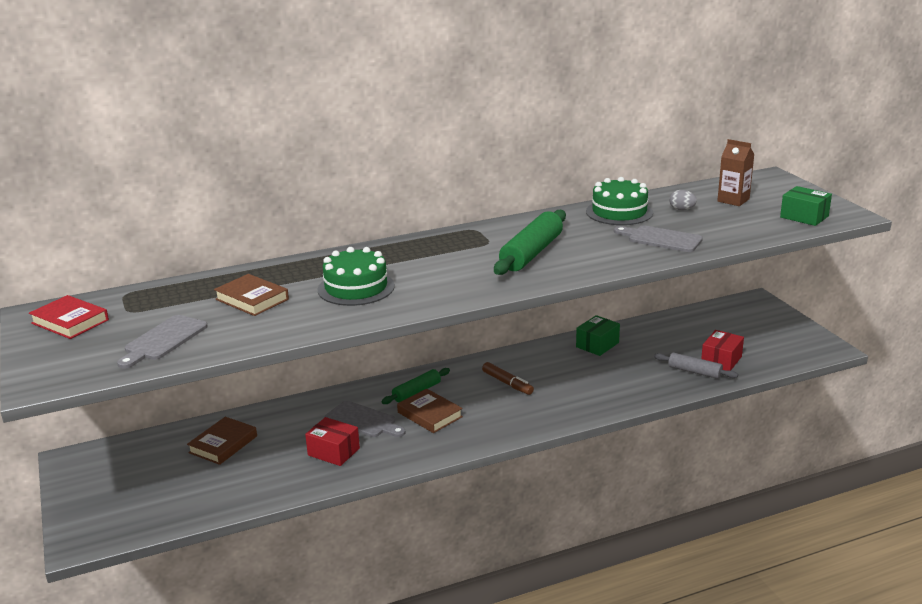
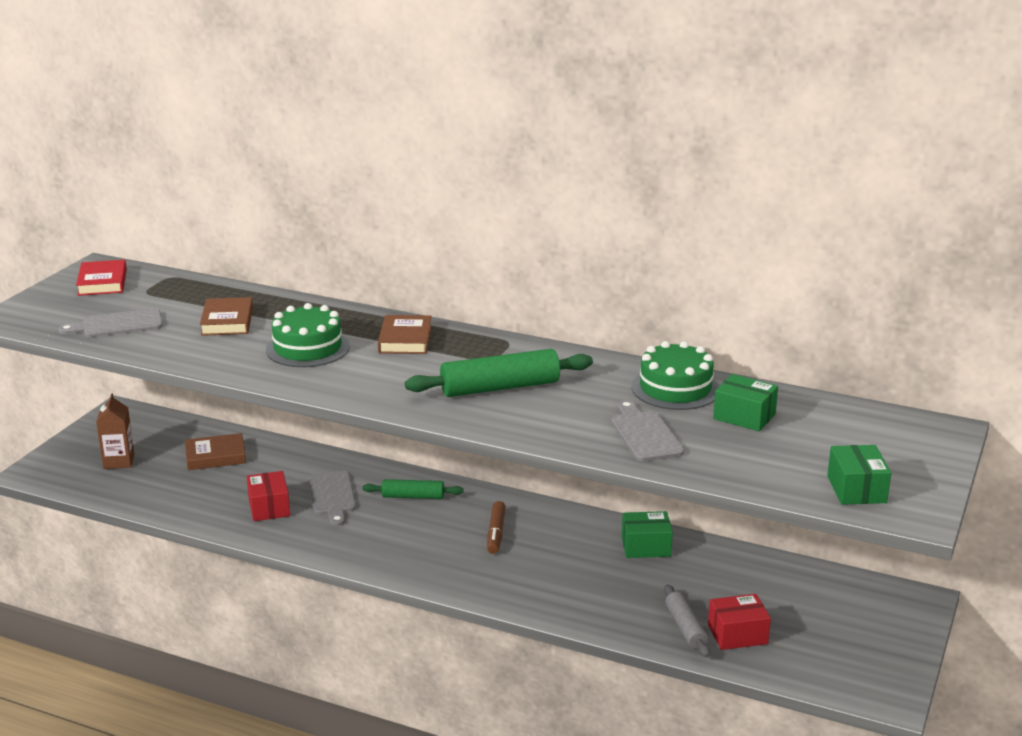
camera: 45 degrees right, 0 degrees up
(430, 414) = (386, 521): brown book -> brown book (405, 339)
(682, 209) = (744, 416): grey egg -> green box
(733, 200) = (826, 433): brown carton -> brown carton (119, 461)

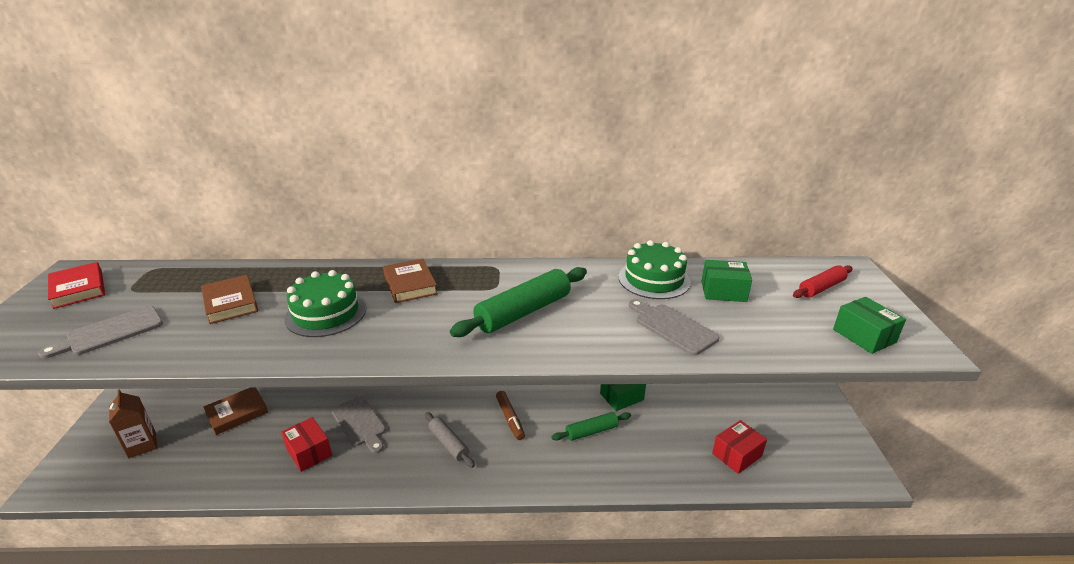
camera: 25 degrees left, 5 degrees up
(413, 496) = (426, 404): green rolling pin -> green rolling pin (591, 431)
(685, 628) = (700, 462): grey rolling pin -> grey rolling pin (449, 444)
(872, 438) = (821, 288): none -> red rolling pin

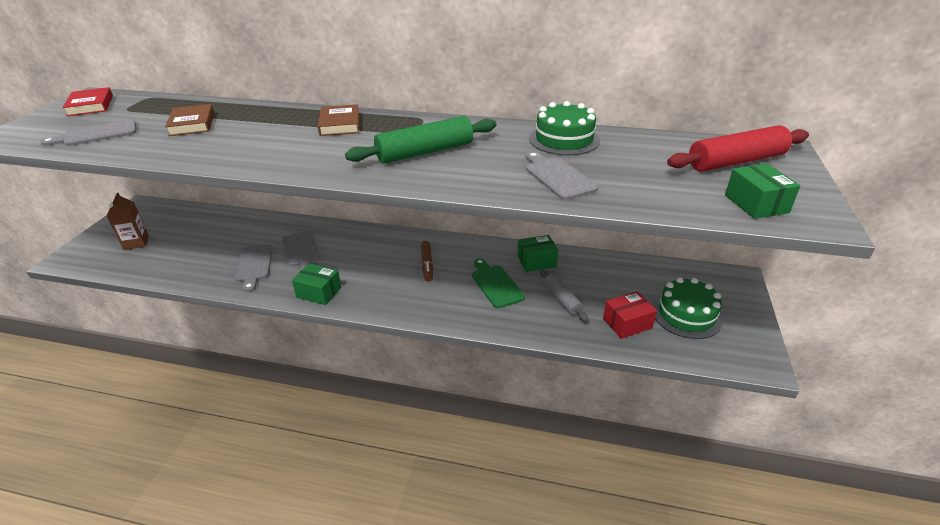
camera: 15 degrees right, 5 degrees up
(237, 413) = (211, 230): brown book -> none
(309, 452) = (254, 265): red box -> grey cutting board
(326, 313) = (260, 137): green cake -> green cake (686, 315)
(449, 444) = (367, 275): grey rolling pin -> grey rolling pin (562, 299)
(591, 431) = (496, 284): green rolling pin -> green cutting board
(723, 291) = (628, 155): green box -> green box (319, 292)
(821, 288) = (736, 161): red rolling pin -> red rolling pin, size x1.69

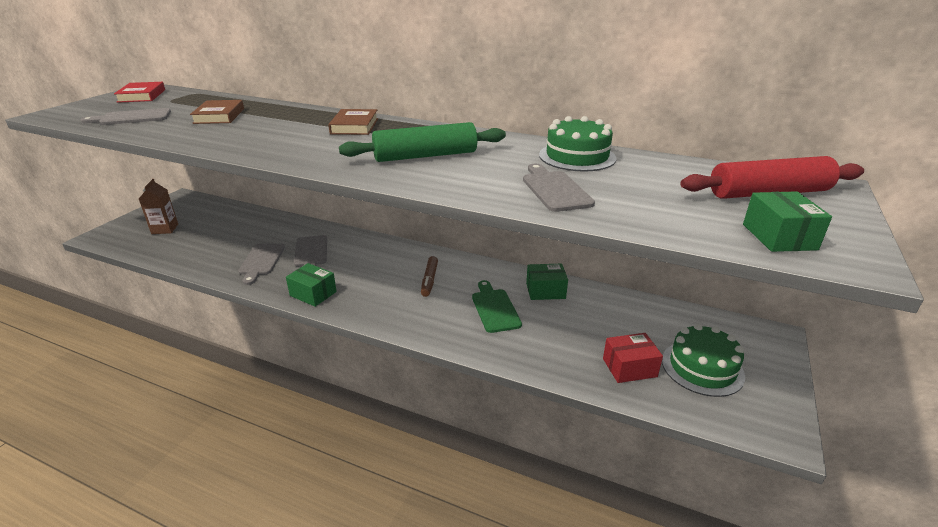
camera: 10 degrees right, 5 degrees down
(562, 299) = (562, 333): grey rolling pin -> none

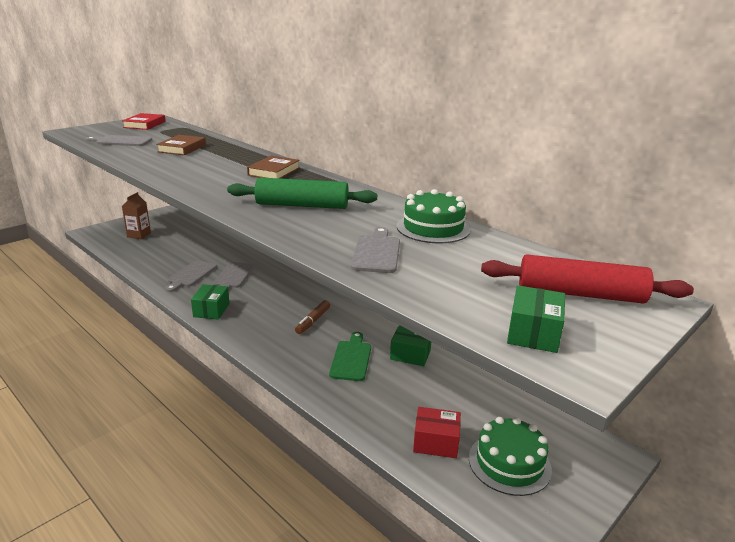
camera: 20 degrees right, 5 degrees down
(313, 293) = (211, 310): green box -> green box turned 45 degrees clockwise

